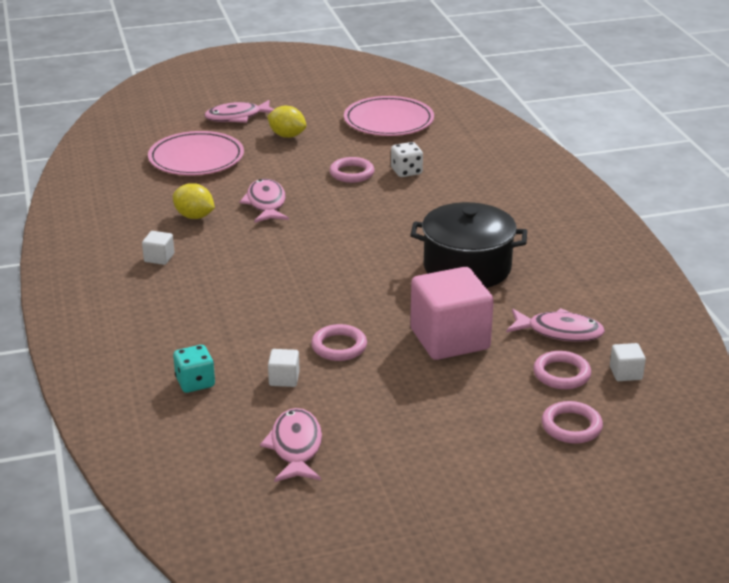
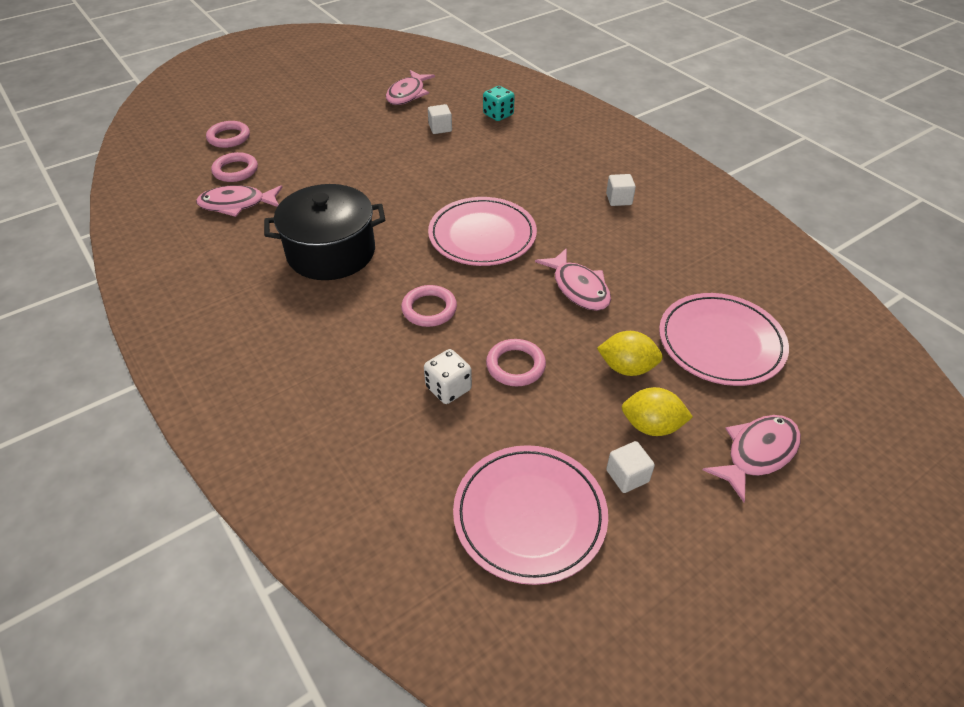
camera: 160 degrees right, 15 degrees up
(194, 216) = (634, 252): yellow lemon -> yellow lemon (627, 368)
(295, 447) = (407, 94): pink fish -> pink fish turned 45 degrees clockwise
(317, 254) = (482, 235): none -> pink plate
(339, 346) = (414, 157): pink ring -> pink ring (429, 309)
(449, 339) = (329, 179): pink cube -> none
(625, 373) = (183, 181): white cube -> white cube (627, 476)

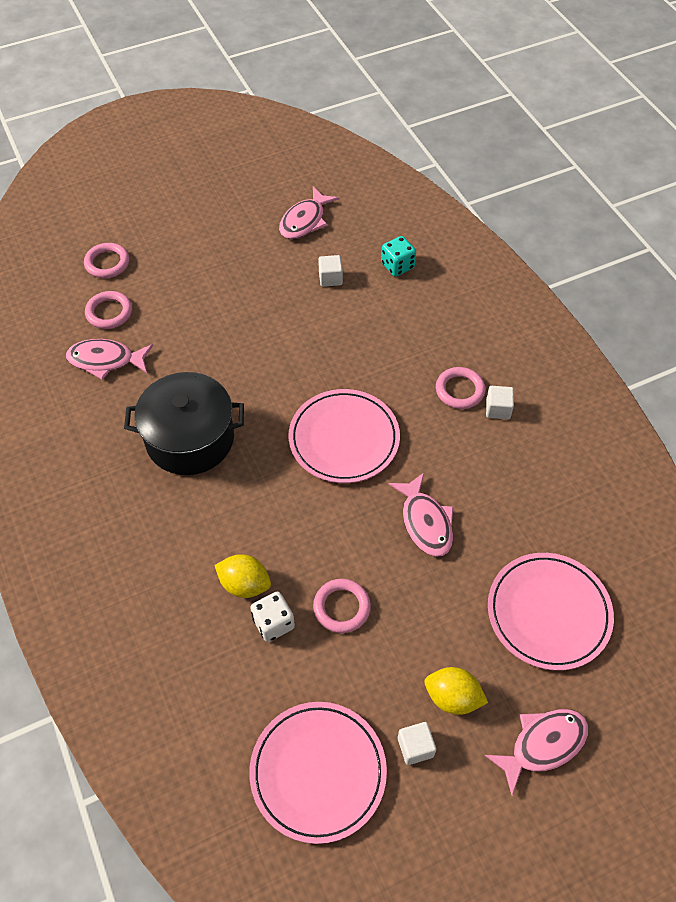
camera: 10 degrees right, 10 degrees up
(429, 309) = (273, 526): pink ring -> pink ring (459, 390)
(627, 368) = (447, 627): yellow lemon -> yellow lemon (244, 584)

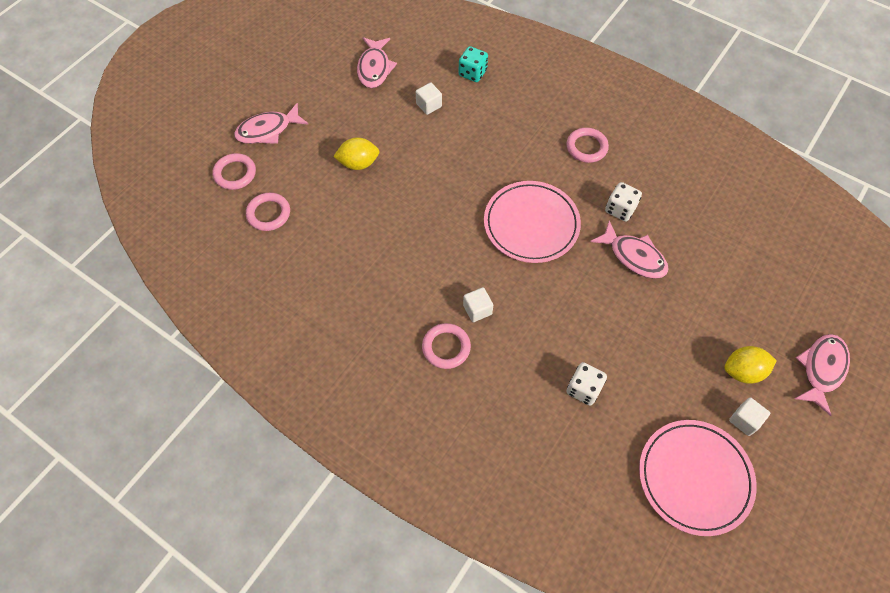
camera: 30 degrees left, 5 degrees up
(106, 360) = (296, 254): pink fish -> pink fish (268, 130)
(190, 439) = (414, 283): black pot -> none
(244, 584) = (541, 372): yellow lemon -> yellow lemon (358, 163)
(341, 607) = (622, 350): pink ring -> pink ring (446, 347)
(447, 468) = (620, 209): none -> white dice
(498, 409) = (623, 148): white cube -> white cube (477, 310)
(548, 613) = (760, 277): pink plate -> none

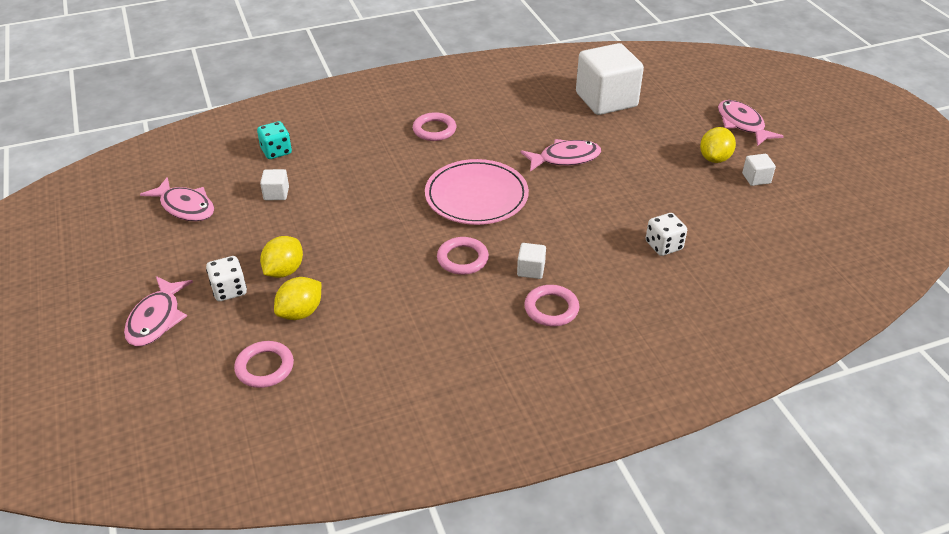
camera: 55 degrees left, 20 degrees down
(235, 173) = (179, 372): pink ring -> pink ring (462, 259)
(328, 199) = (300, 312): none -> yellow lemon
(620, 209) = (514, 143): white dice -> white dice (229, 290)
(694, 477) = (786, 226): pink plate -> none
(748, 240) = (606, 100): none -> white cube

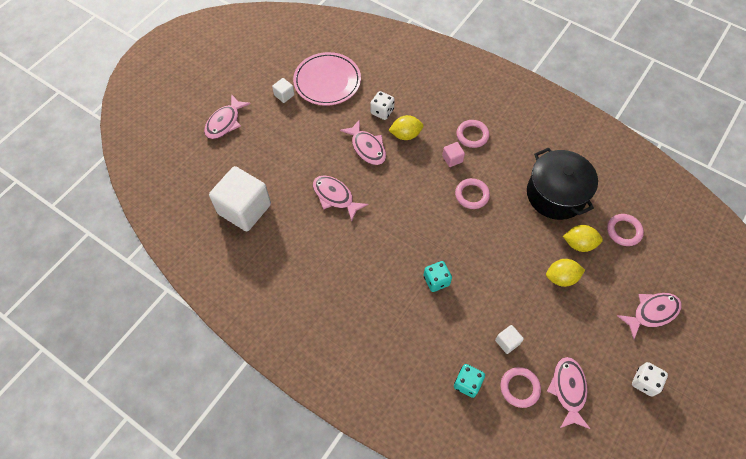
camera: 125 degrees left, 20 degrees up
(229, 290) = (600, 294): white dice -> white dice (644, 382)
(383, 335) = (555, 194): none -> black pot
(392, 180) = (436, 280): none -> turquoise dice
(434, 130) = (361, 294): pink ring -> pink ring (519, 388)
(476, 196) = (412, 222): pink plate -> pink plate (327, 81)
(531, 270) = (452, 159): white cube -> pink cube
(614, 208) = (367, 147): none -> pink fish
(715, 158) = (276, 121): yellow lemon -> yellow lemon (405, 135)

